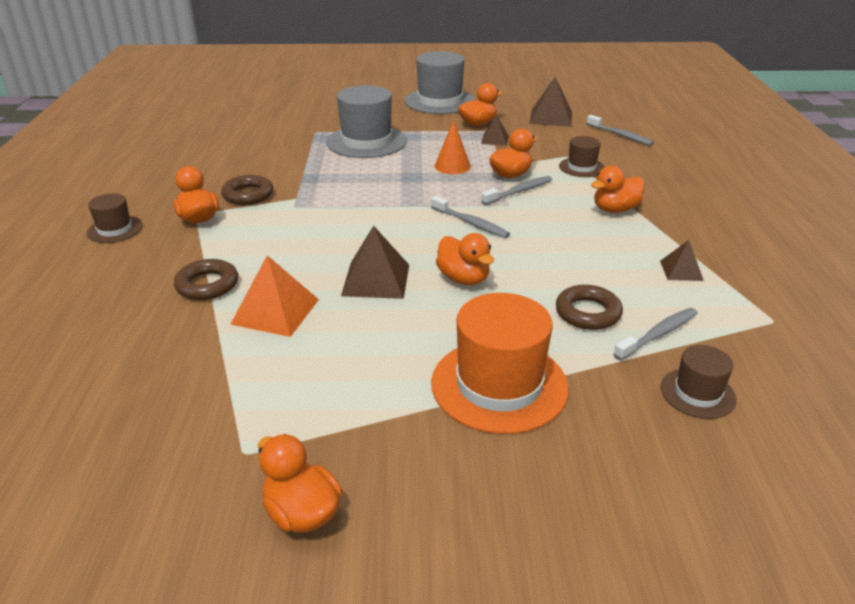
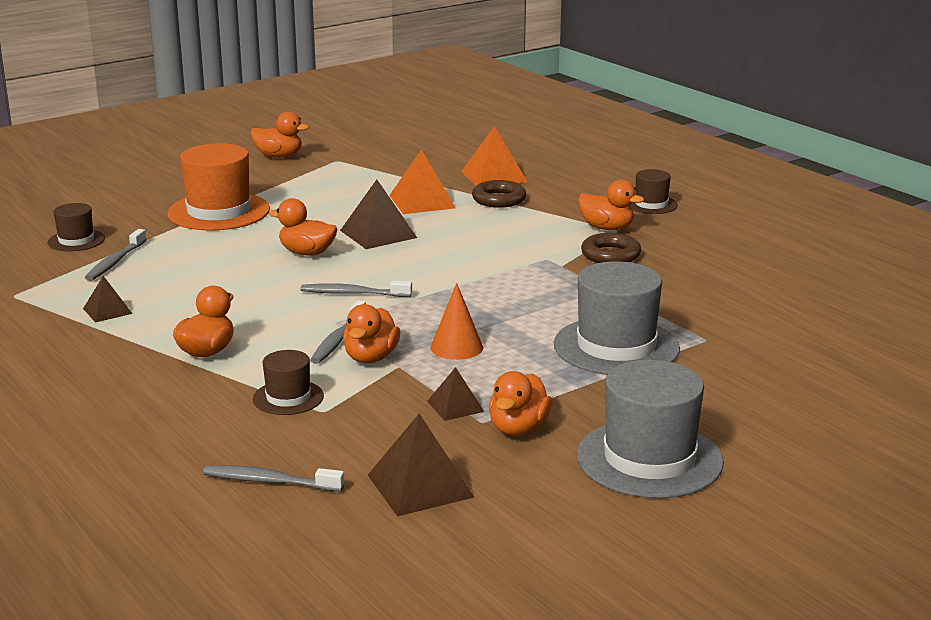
camera: 145 degrees right, 10 degrees down
(145, 325) = (494, 176): none -> orange pyramid
(588, 313) = (181, 260): brown ring -> none

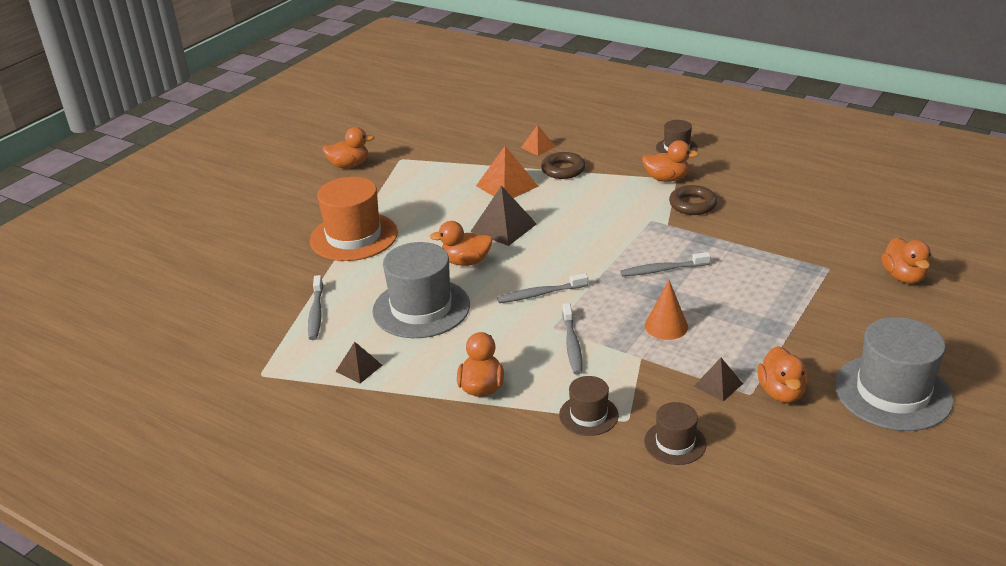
camera: 20 degrees left, 10 degrees up
(76, 240) = (260, 299): brown hat -> brown hat (675, 443)
(270, 481) = (653, 504): grey toothbrush -> grey toothbrush (662, 270)
(371, 358) = (613, 355): orange duck -> orange duck (903, 277)
(420, 486) = (764, 471): brown pyramid -> none
(494, 176) = (538, 147): orange pyramid -> orange pyramid, size x0.59
(616, 346) = (776, 292): grey hat -> grey hat (421, 308)

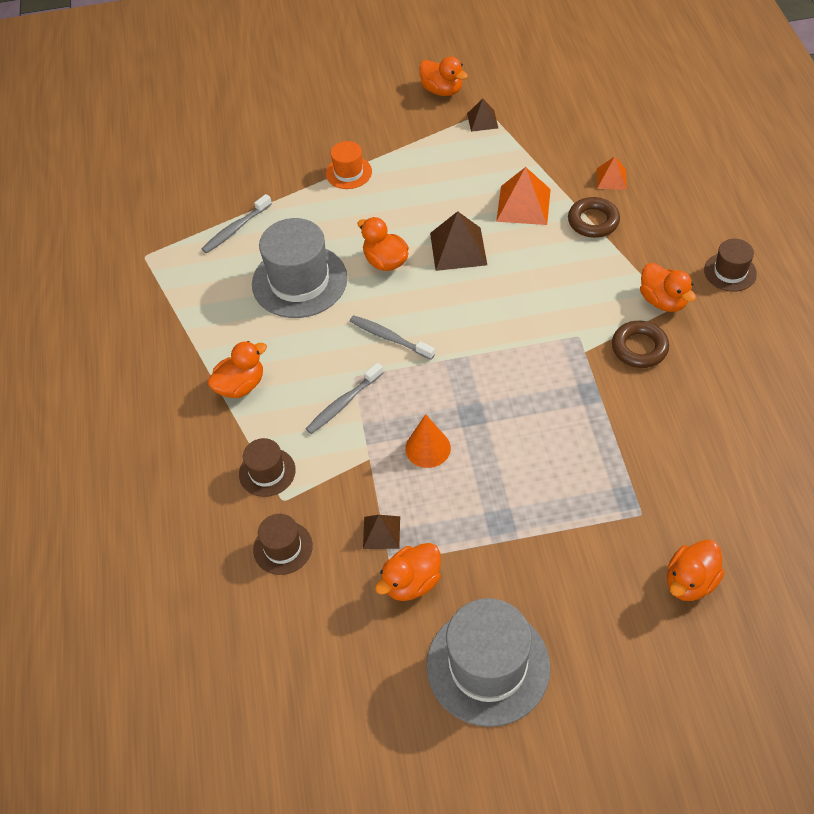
camera: 50 degrees right, 20 degrees up
(354, 236) = (348, 172): orange hat -> orange hat, size x0.52
(359, 368) = (198, 301): brown pyramid -> brown pyramid (482, 120)
(662, 270) = (508, 394): grey toothbrush -> none

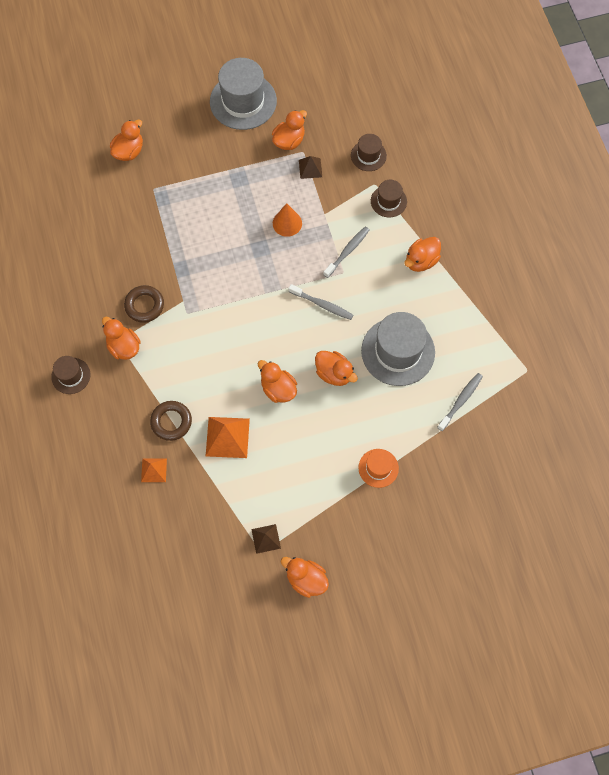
camera: 170 degrees right, 15 degrees up
(458, 248) = (278, 389): brown pyramid -> orange duck

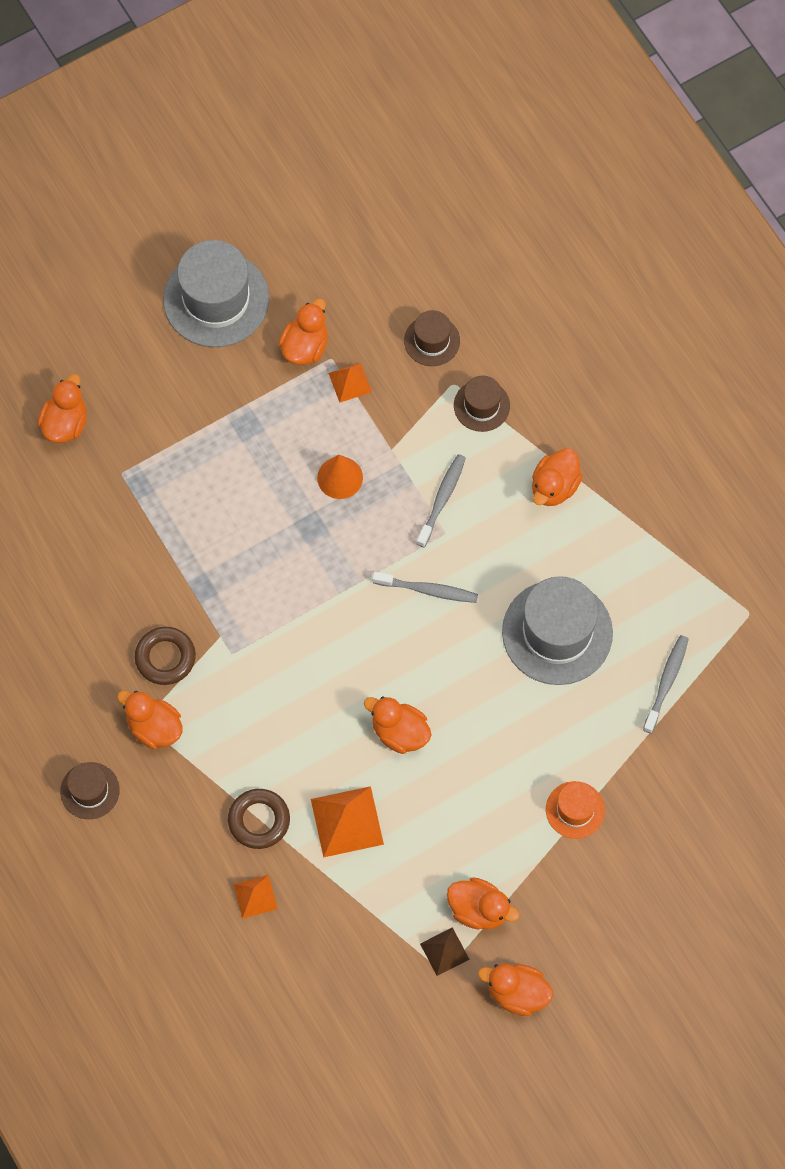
camera: 15 degrees left, 0 degrees up
(310, 168) = (350, 382): brown pyramid -> orange pyramid
(334, 373) = (474, 688): orange duck -> orange duck (479, 909)

